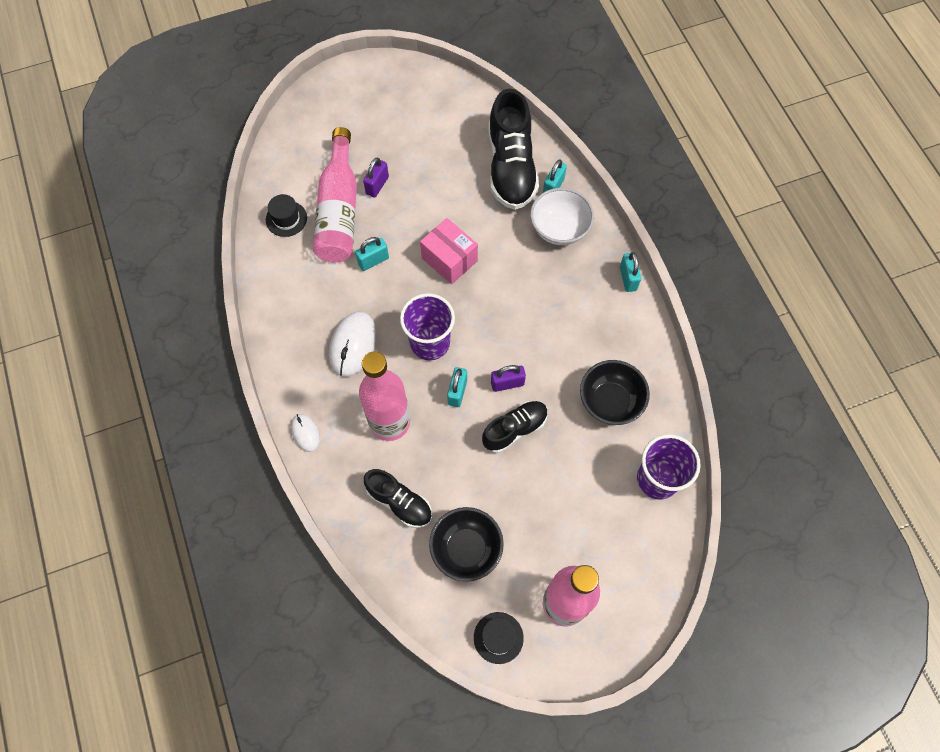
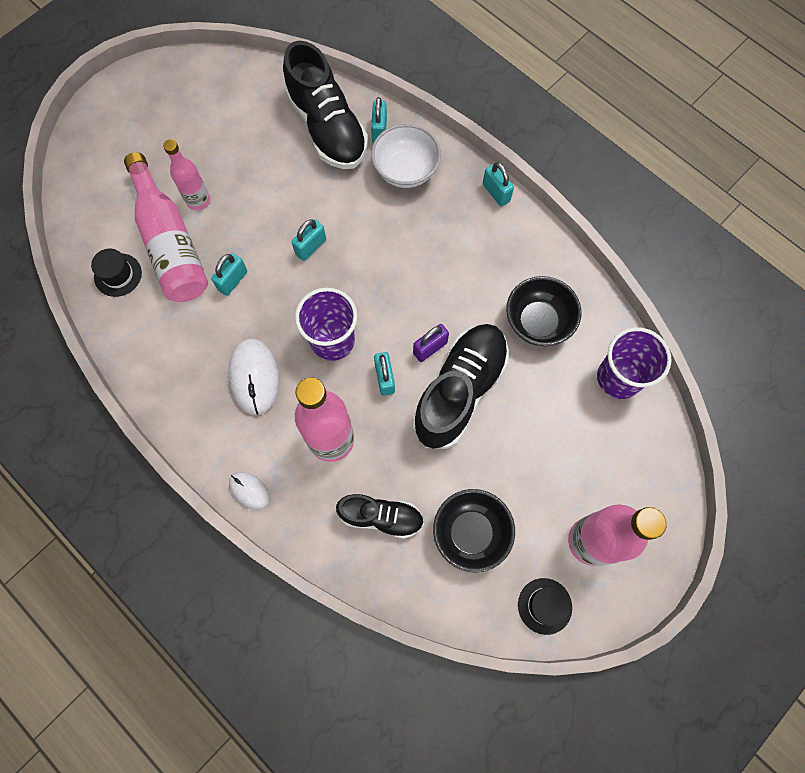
camera: 25 degrees left, 5 degrees up
(377, 185) = (198, 201): purple padlock -> pink bottle
(449, 259) = (310, 247): pink box -> turquoise padlock
(514, 429) = (459, 391): black shoe -> black shoe, size x1.72

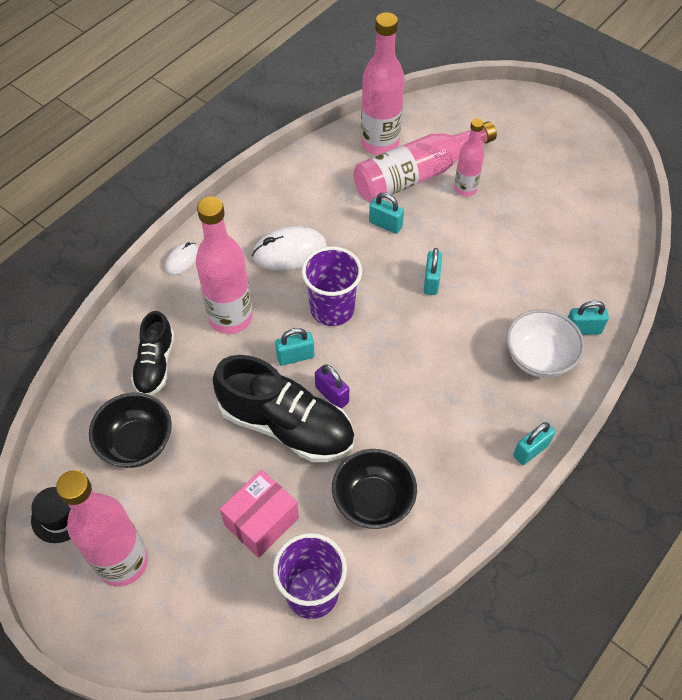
camera: 85 degrees right, 15 degrees down
(118, 275) = (379, 143): black hat -> pink bottle
(310, 247) = (431, 281): turquoise padlock -> turquoise padlock turned 60 degrees clockwise
(327, 127) = (574, 282): black shoe -> none
(554, 416) = (261, 521): none -> pink box

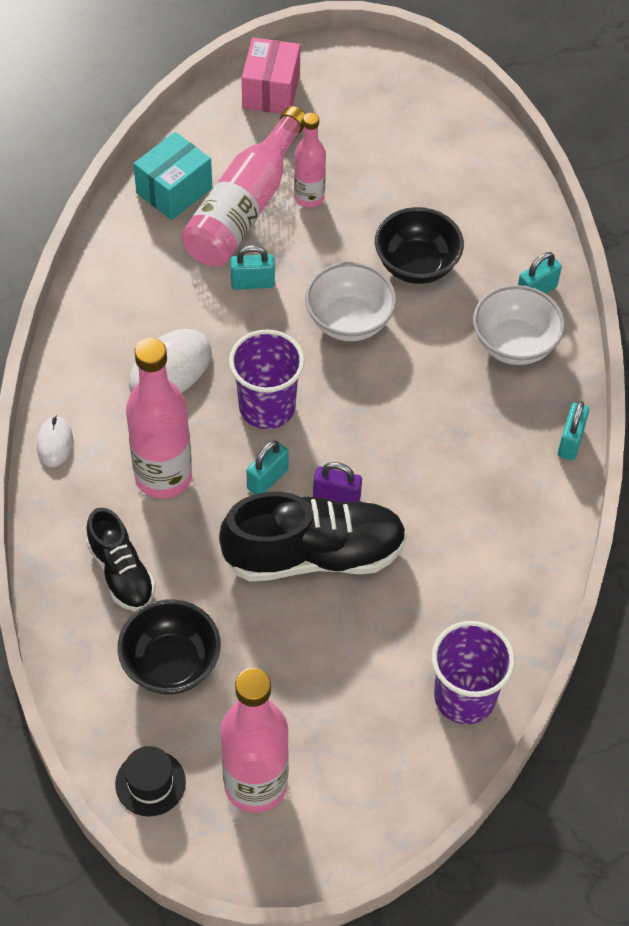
camera: 35 degrees left, 0 degrees up
(261, 521) = (364, 662): pink box -> pink box (271, 91)
(373, 501) = (457, 577): black bowl -> black bowl (416, 265)
(379, 143) = (174, 190): pink bottle -> turquoise box
(431, 281) = (349, 321): turquoise padlock -> white bowl

